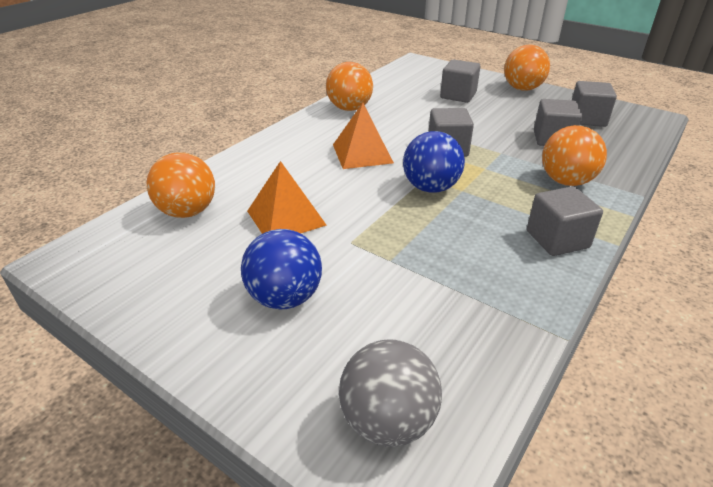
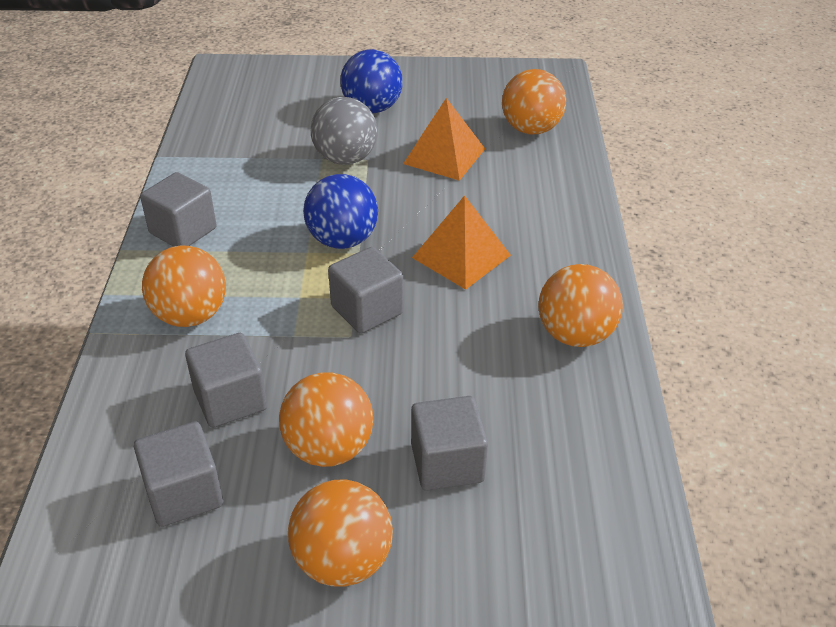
camera: 145 degrees right, 5 degrees up
(388, 421) = (252, 83): grey ball -> grey ball (345, 159)
(509, 112) = (329, 448): none -> orange ball

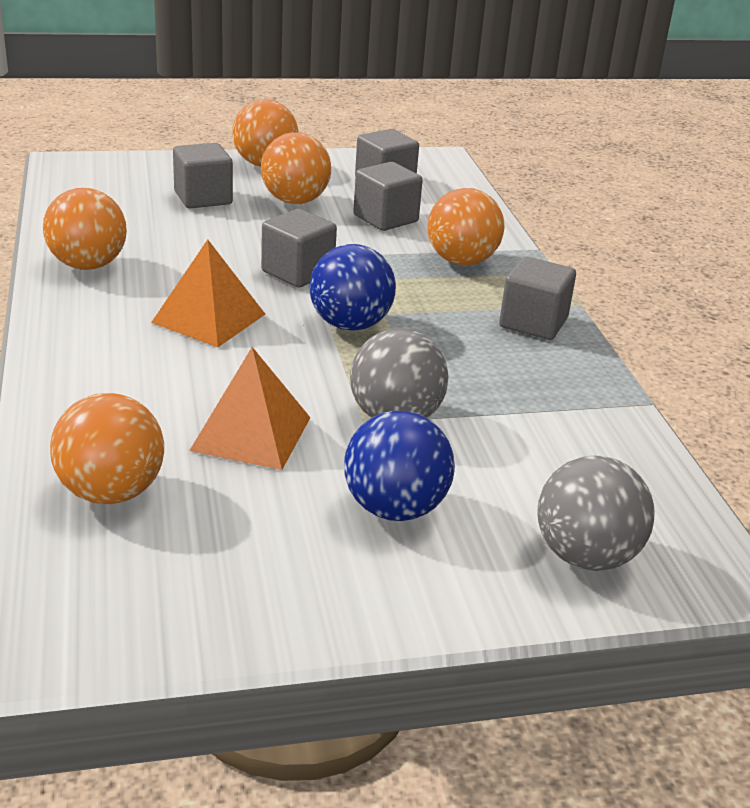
camera: 165 degrees right, 10 degrees down
(284, 80) = (585, 556): none -> grey ball

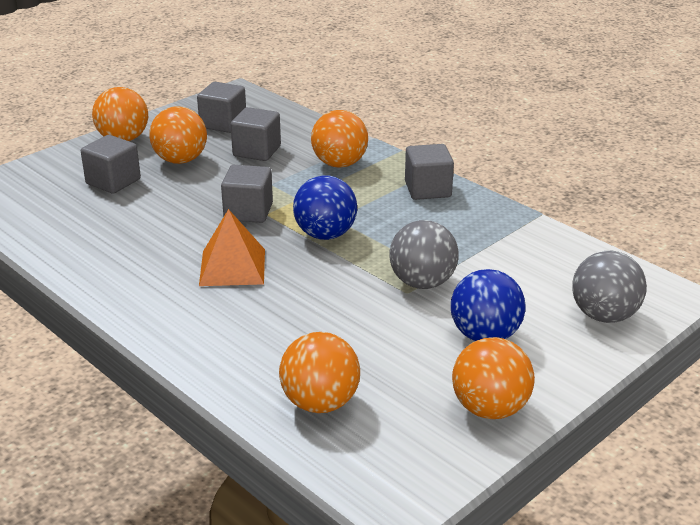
camera: 30 degrees left, 0 degrees up
(88, 265) = (99, 263): orange ball -> orange ball (490, 409)
(251, 433) = (354, 329): orange pyramid -> none

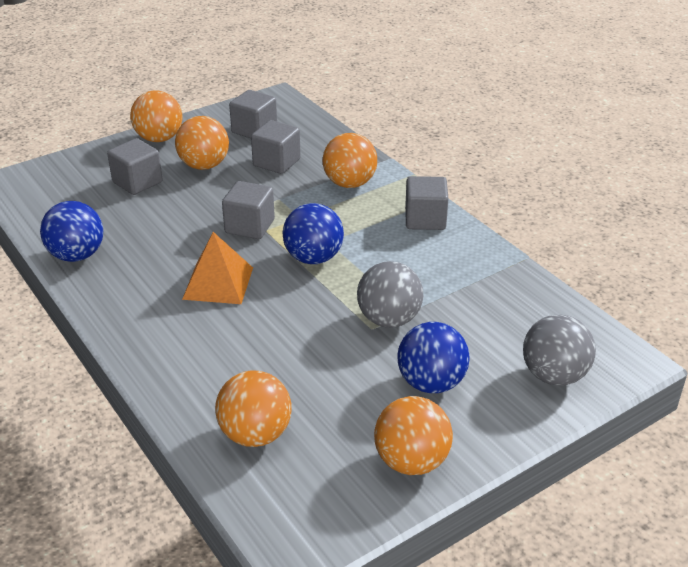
camera: 10 degrees right, 5 degrees up
(69, 256) = (77, 255): none -> blue ball

